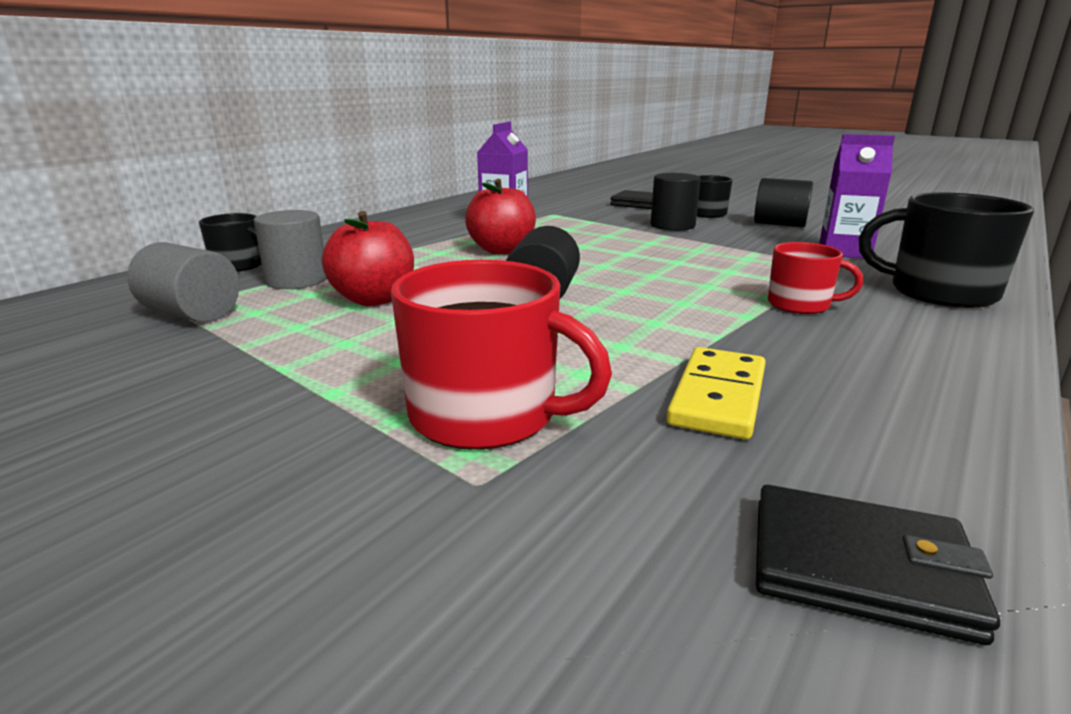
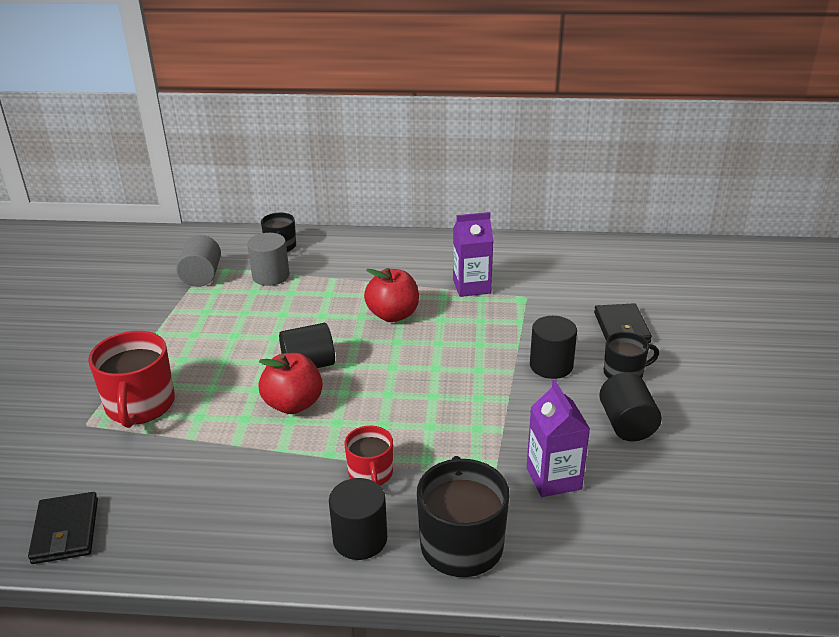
camera: 60 degrees right, 10 degrees up
(374, 299) = (259, 313): red apple -> red apple (293, 404)
(718, 397) = (195, 468): yellow domino -> none
(926, 328) = (360, 539): none -> black cylinder

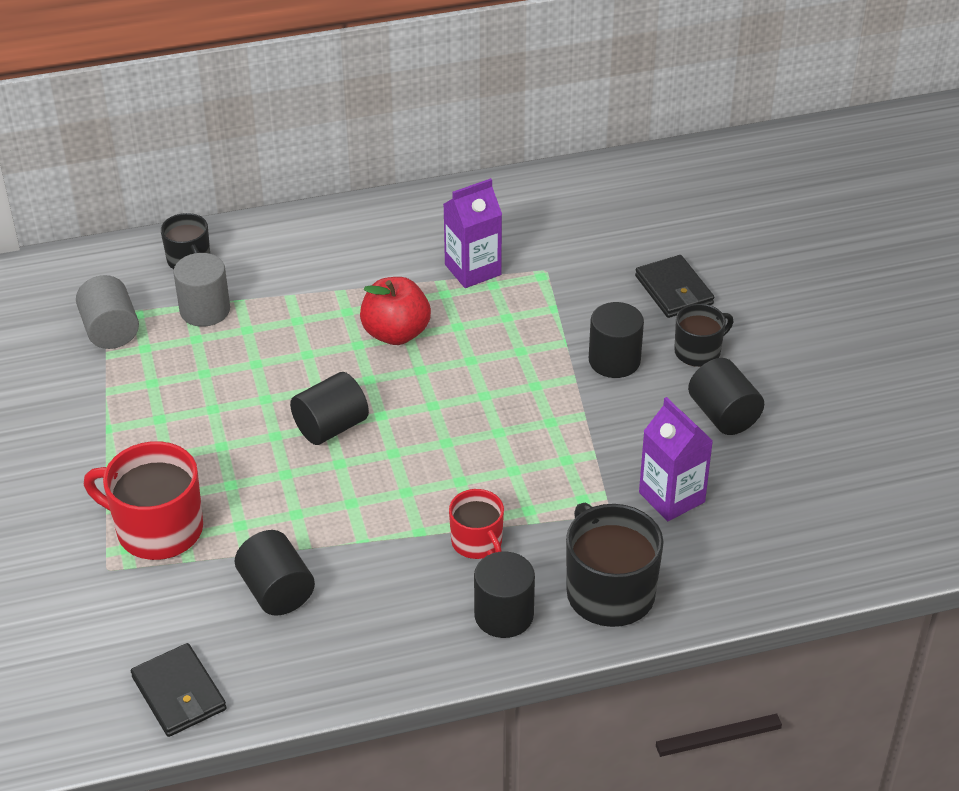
camera: 20 degrees left, 10 degrees up
(140, 405) = (157, 529): red mug -> red mug turned 135 degrees clockwise
(192, 471) = (276, 591): none -> black cylinder
(293, 404) = (342, 482): red apple -> none

